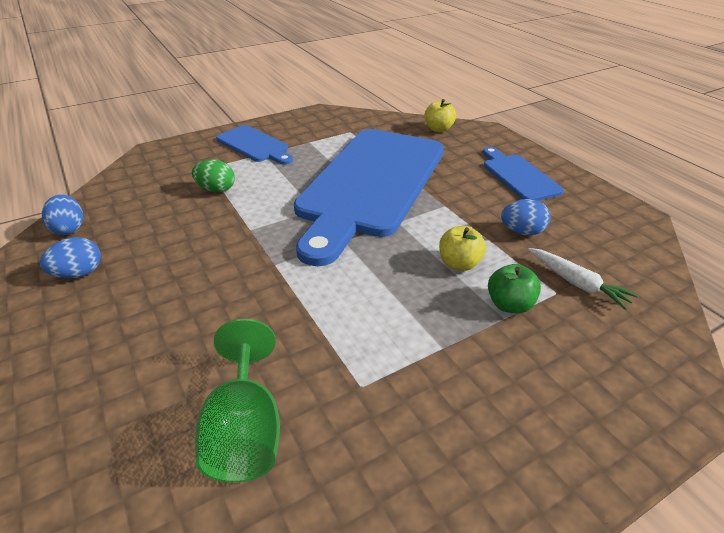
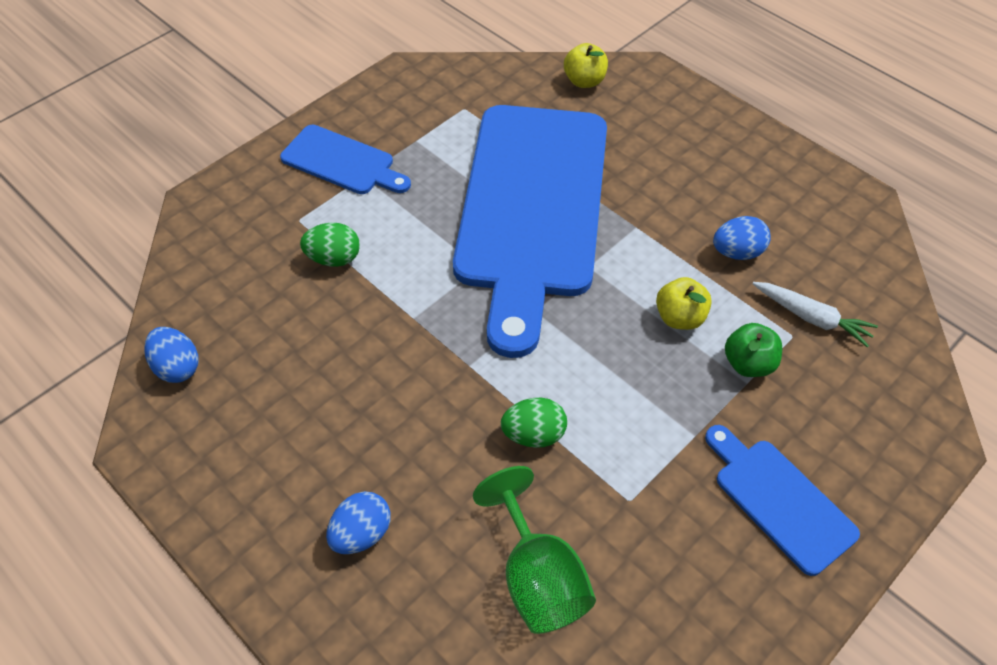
camera: 15 degrees left, 15 degrees up
(79, 273) = (239, 433): blue egg -> blue egg (361, 534)
(300, 319) = (533, 435): none -> green egg
(518, 176) = (711, 156): blue cutting board -> blue cutting board (779, 500)

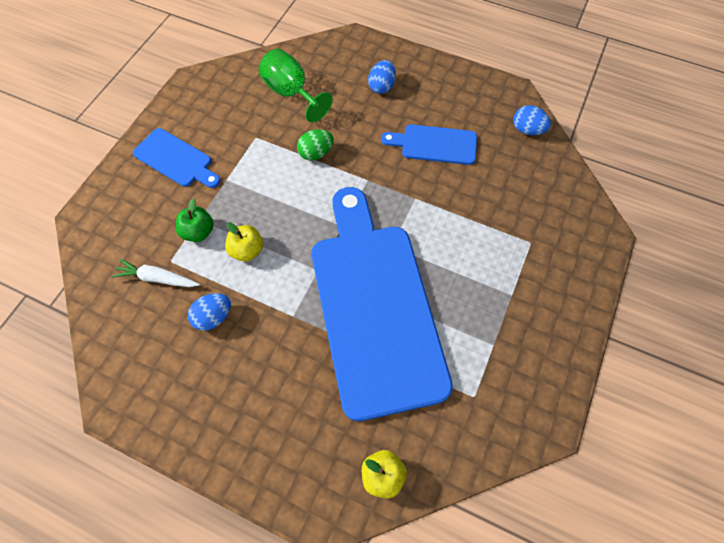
camera: 160 degrees right, 10 degrees up
(334, 258) = (488, 221): green egg -> none
(342, 162) = (535, 302): blue cutting board -> blue cutting board (435, 144)

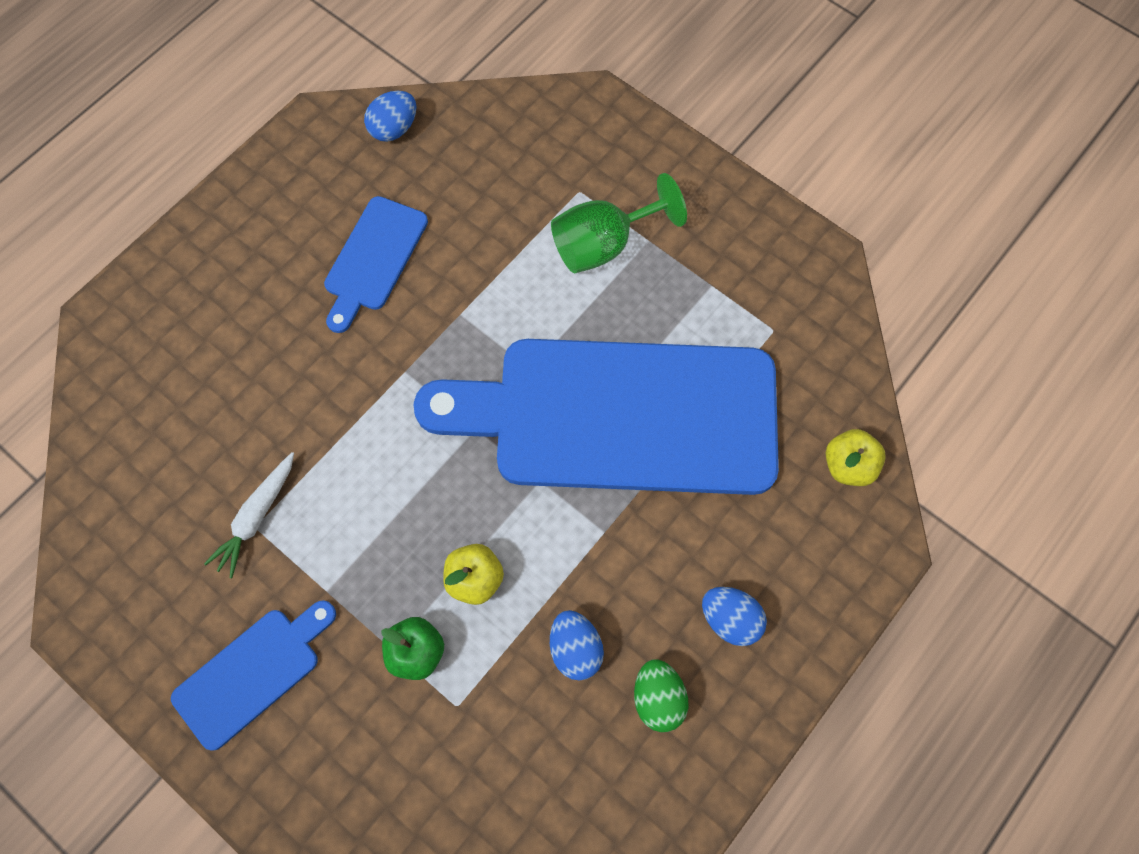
camera: 75 degrees left, 5 degrees up
(157, 278) = (483, 731): white carrot -> white carrot (256, 517)
(291, 93) = (182, 448): green goblet -> green goblet (603, 244)
(316, 153) = (326, 436): green egg -> green egg (658, 698)
(381, 87) = (228, 302): blue egg -> blue egg (730, 619)

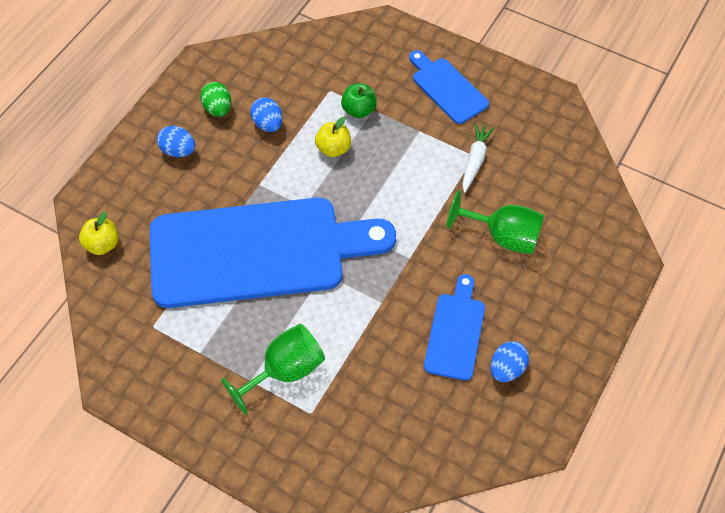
camera: 170 degrees right, 10 degrees down
(252, 673) = (447, 88): blue cutting board -> blue cutting board turned 105 degrees clockwise
(262, 382) = (503, 236): none -> green goblet
(394, 129) = (474, 444): blue egg -> blue egg (507, 369)

